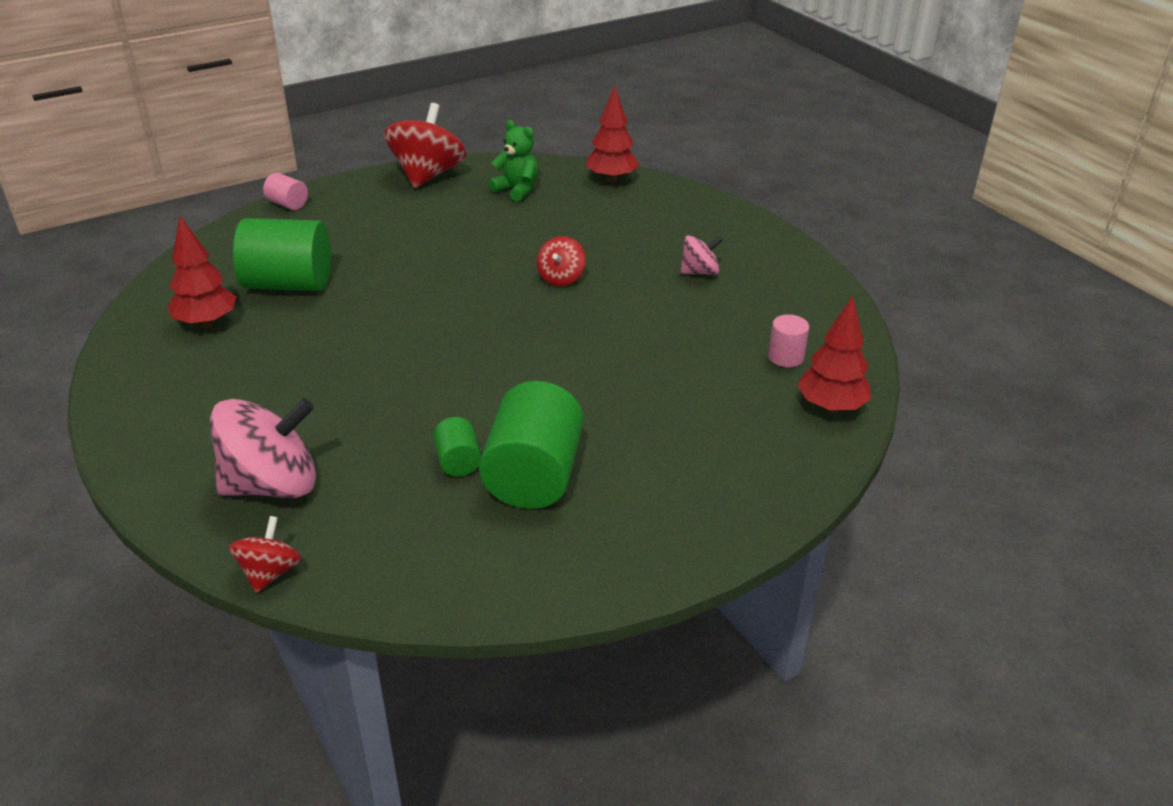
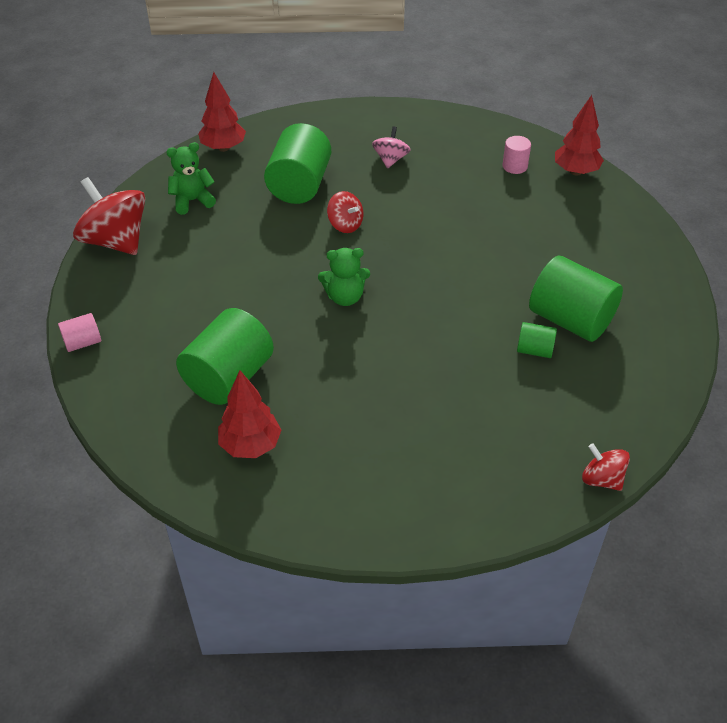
camera: 60 degrees left, 10 degrees up
(272, 485) = (505, 455): pink spinning top -> none
(447, 311) = (345, 297): none -> green teddy bear
(597, 234) = (299, 185): none -> green cylinder

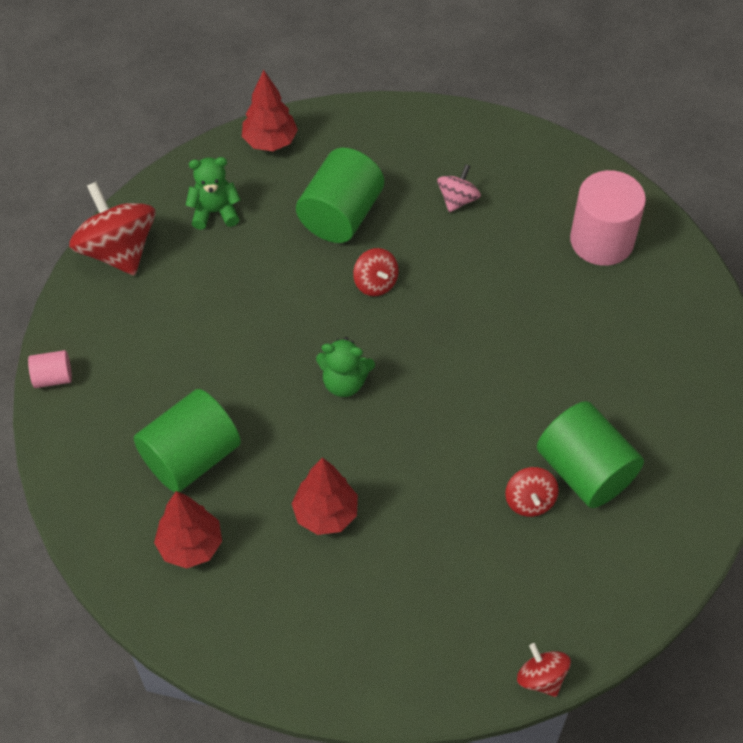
camera: 15 degrees right, 10 degrees up
(515, 166) = (601, 240): pink cylinder -> pink cylinder, size x2.08
(534, 350) = (529, 501): green cylinder -> red spinning top
(575, 171) = (672, 264): red tree -> red tree (326, 514)

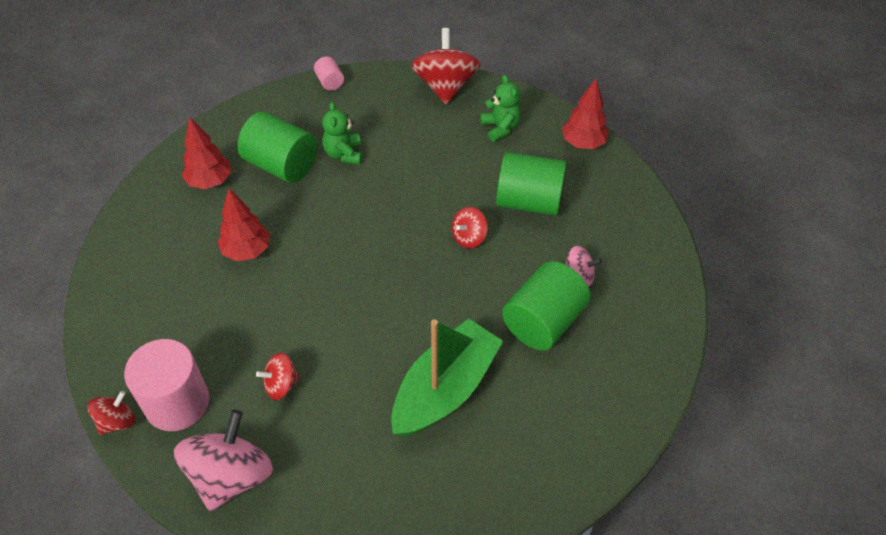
camera: 75 degrees right, 5 degrees down
(118, 250) = (445, 86): red spinning top -> red spinning top turned 45 degrees counterclockwise
(344, 382) = (367, 237): green teddy bear -> green teddy bear (344, 154)
(568, 349) = (445, 389): none -> green boat
(585, 471) = (319, 423): green cylinder -> green cylinder (543, 322)
(601, 240) = (579, 397): pink cylinder -> pink cylinder (177, 403)
(632, 563) = (231, 476): none -> pink spinning top

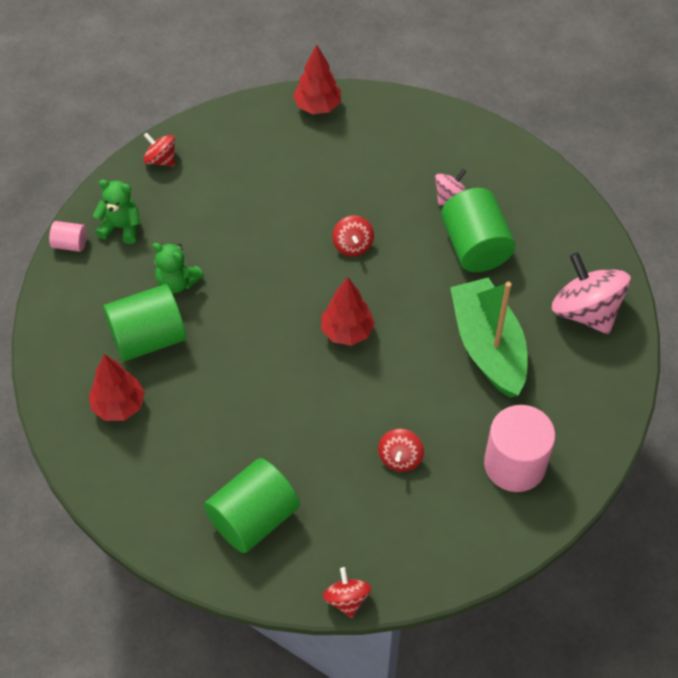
camera: 55 degrees left, 5 degrees up
(177, 403) = (361, 544): pink cylinder -> pink cylinder (515, 464)
(231, 476) = (462, 535): pink spinning top -> pink spinning top (585, 311)
(247, 251) = (233, 415): red tree -> red tree (347, 331)
(445, 86) = (161, 159): red spinning top -> red spinning top, size x0.52
(500, 128) = (249, 151): green teddy bear -> green teddy bear (121, 227)
(528, 201) = (349, 182): green cylinder -> green cylinder (253, 518)

